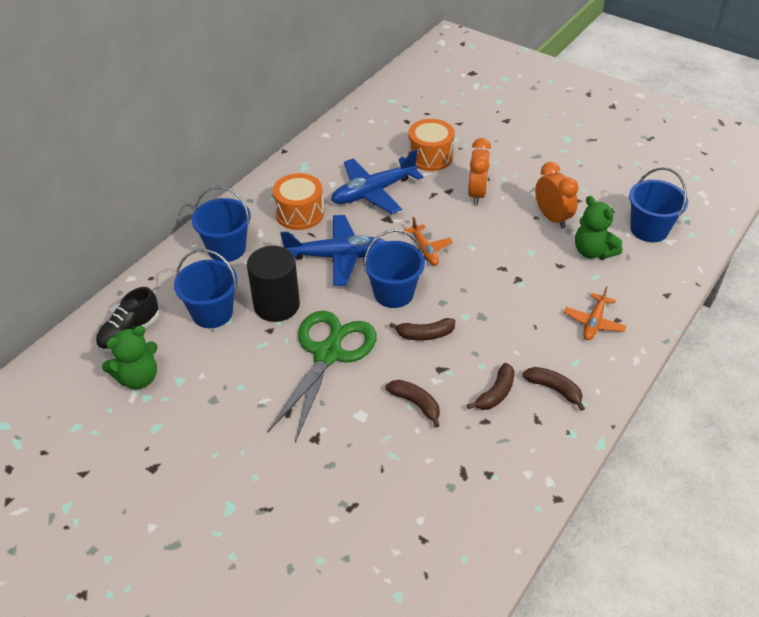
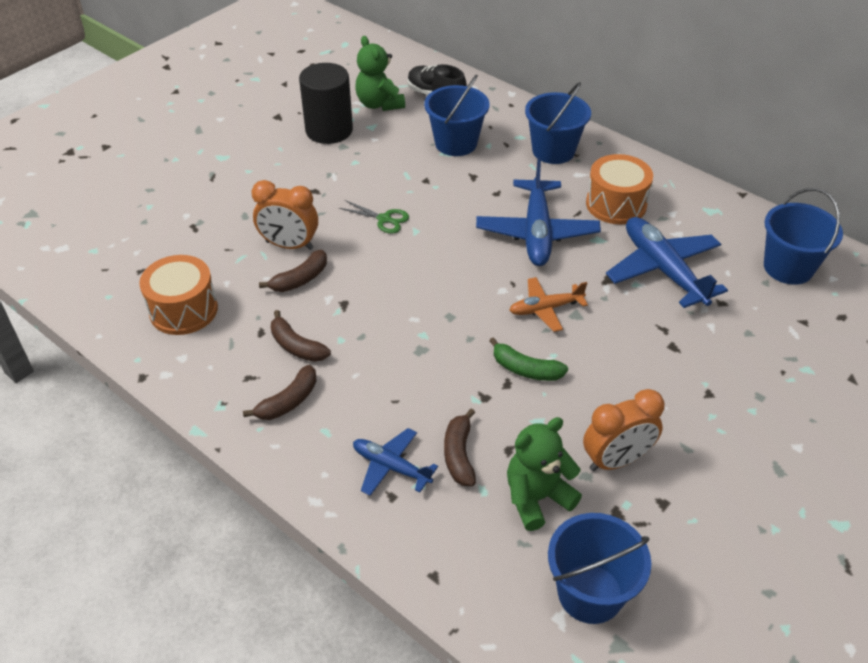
camera: 95 degrees right, 0 degrees up
(276, 305) = (461, 185): black cylinder -> black cylinder (329, 130)
(328, 354) = (384, 219): green scissors -> green scissors, size x0.41
(393, 293) = (470, 275): blue bucket -> blue bucket (788, 267)
(425, 334) = (399, 295): brown banana -> brown banana (459, 454)
(430, 156) = (753, 334): orange drum -> orange drum (183, 310)
(476, 194) = (668, 377): orange clock -> orange clock (289, 245)
(487, 259) = (525, 369): none -> green banana
(594, 322) = (391, 467): orange plane -> blue plane

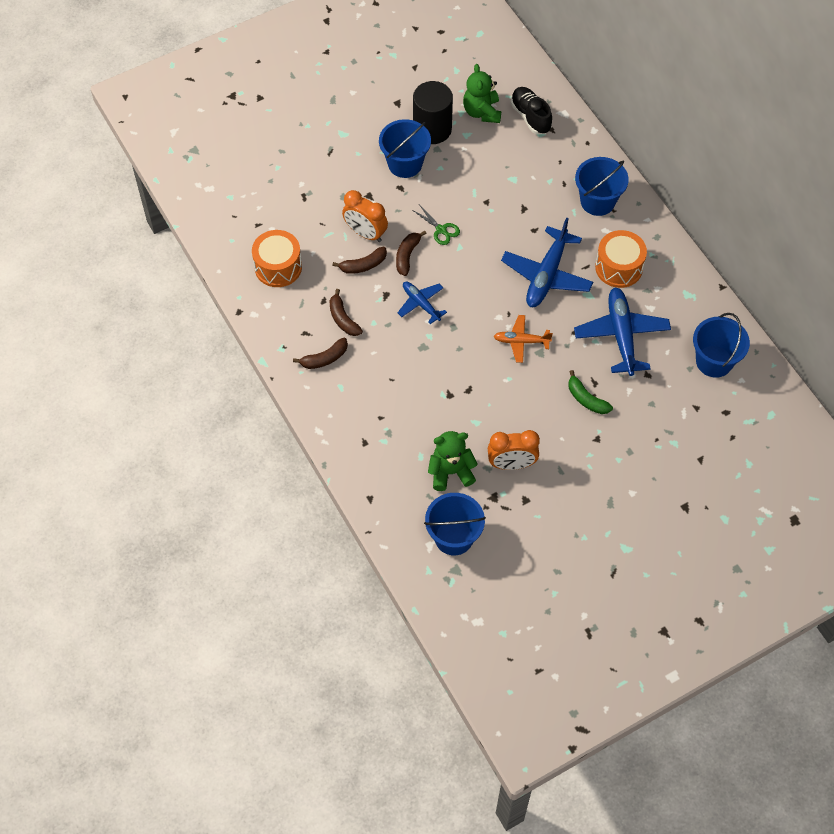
camera: 20 degrees right, 15 degrees up
(391, 467) = (371, 423): blue plane -> blue plane (421, 304)
(456, 143) = (525, 171): blue bucket -> blue bucket (405, 164)
(459, 454) = (416, 429): brown banana -> brown banana (407, 256)
(525, 369) = (485, 383): green banana -> green banana (586, 399)

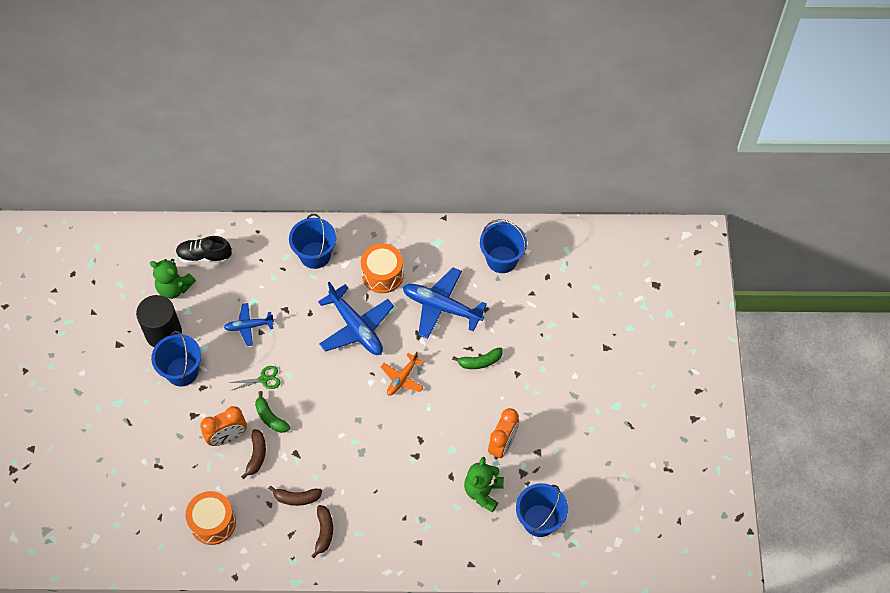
camera: 60 degrees left, 0 degrees up
(407, 256) = (270, 417): brown banana -> green banana
(421, 304) = (321, 432): blue plane -> blue plane (248, 326)

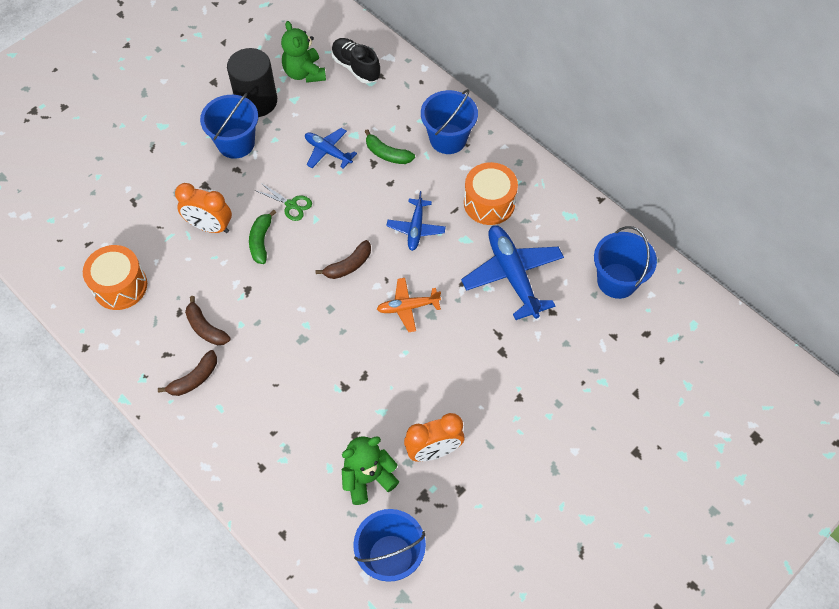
camera: 45 degrees right, 0 degrees up
(256, 455) = (215, 262): brown banana -> brown banana (348, 265)
(356, 328) = (416, 228): blue plane -> blue plane, size x0.57
(480, 362) = (495, 355): green banana -> green banana (387, 154)

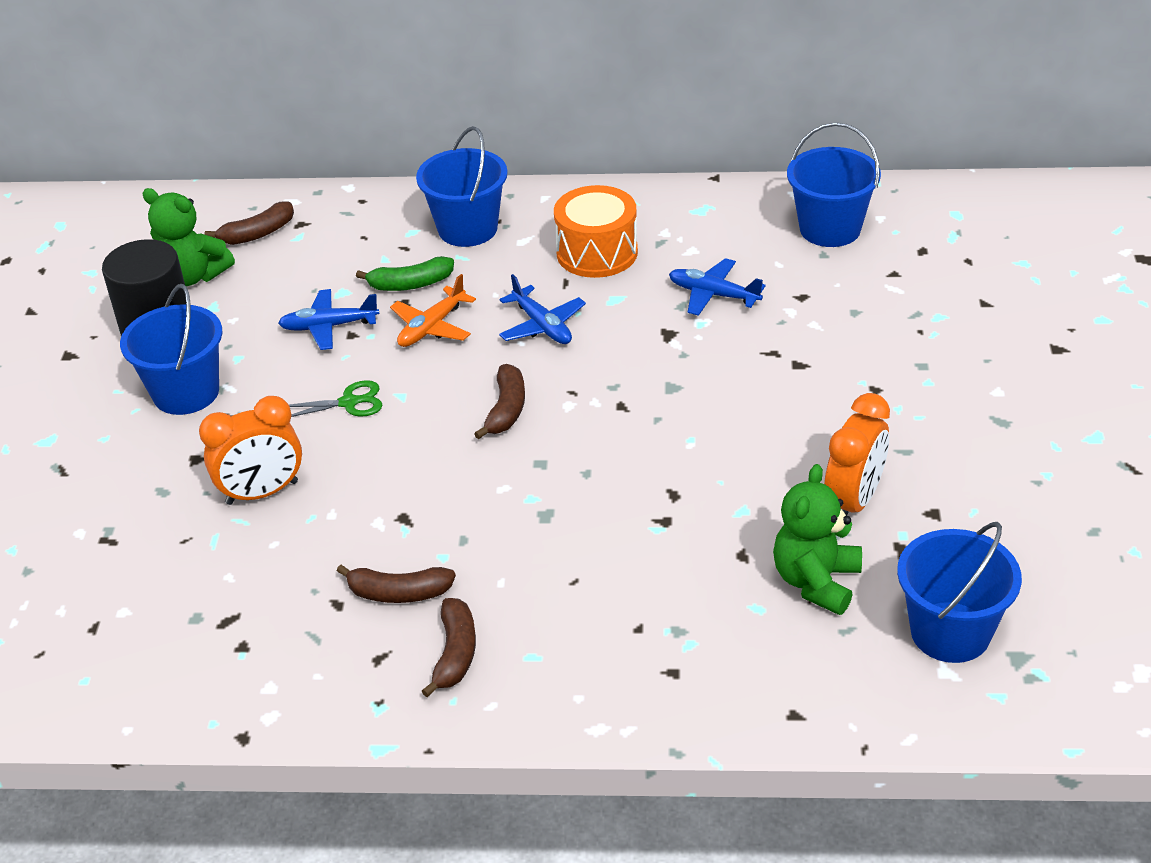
camera: 40 degrees left, 20 degrees down
(120, 286) = (208, 637): orange drum -> none
(261, 241) = (356, 461): green banana -> none
(356, 67) = (257, 234): black shoe -> brown banana
(407, 307) = (634, 399): orange plane -> orange plane (431, 327)
(512, 275) = (713, 294): blue plane -> blue plane, size x0.57

